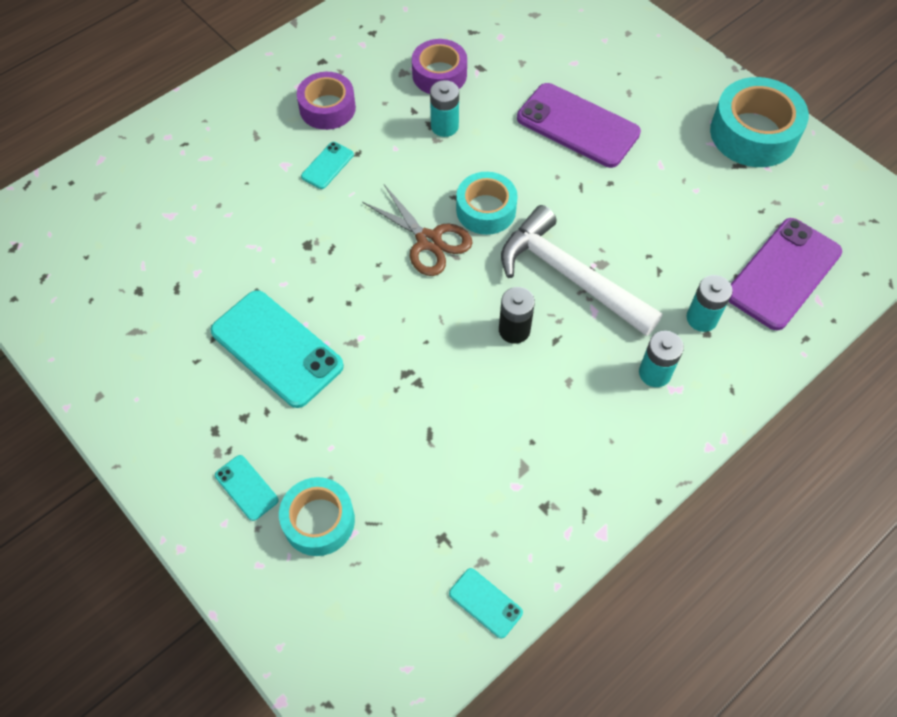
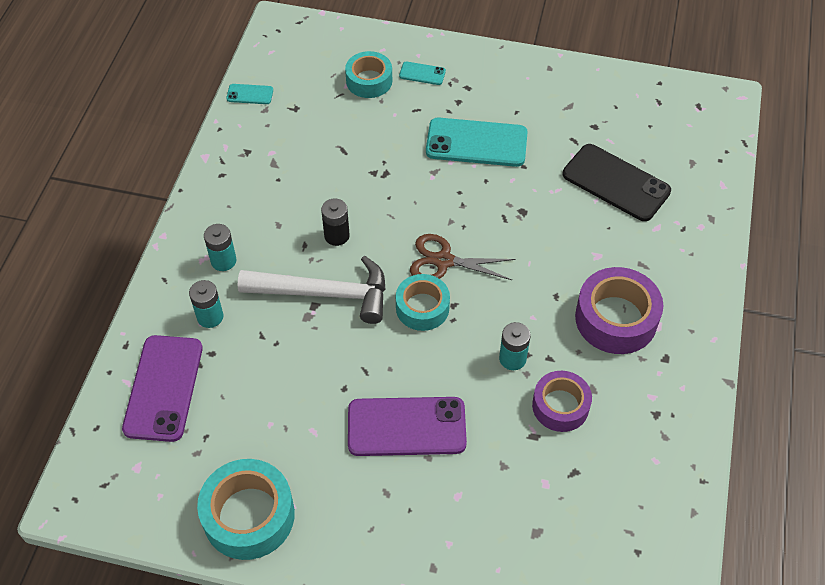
camera: 145 degrees right, 5 degrees down
(190, 219) = (616, 183): none -> black phone
(327, 108) = (616, 318): purple tape -> purple tape, size x1.52
(327, 165) = (567, 273): turquoise phone -> none

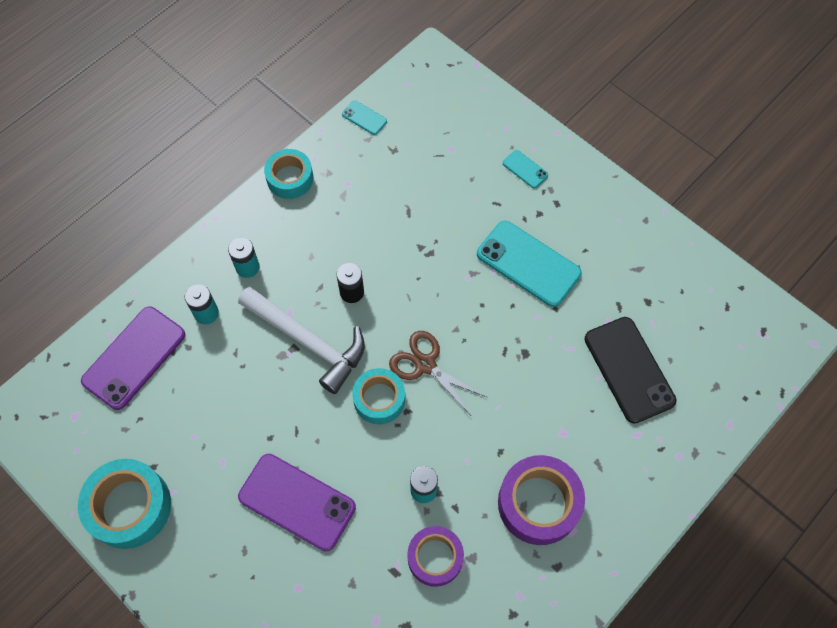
camera: 30 degrees right, 10 degrees up
(369, 81) = (473, 154): turquoise tape -> turquoise tape (290, 178)

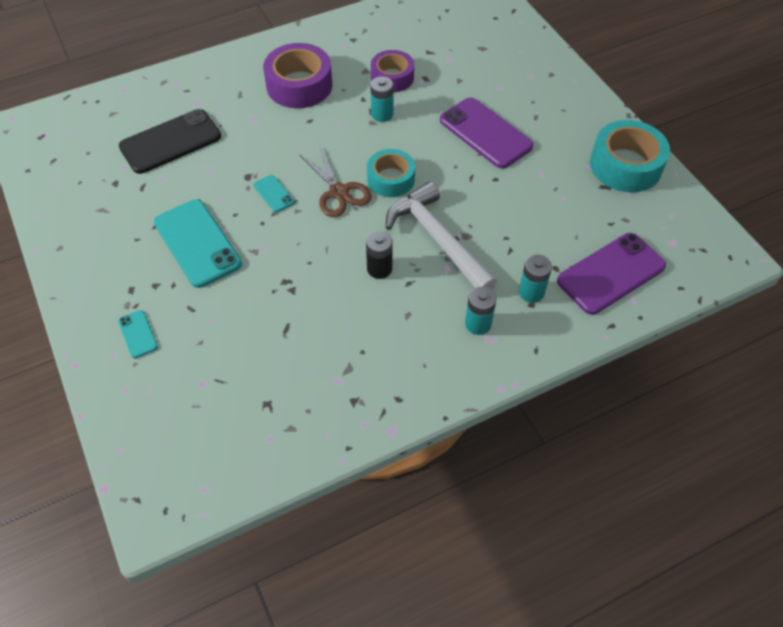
camera: 160 degrees left, 10 degrees down
(290, 178) = (401, 408): turquoise tape -> none
(364, 118) = (282, 458): turquoise phone -> turquoise phone (274, 193)
(629, 369) = (170, 142): black phone -> black phone turned 60 degrees clockwise

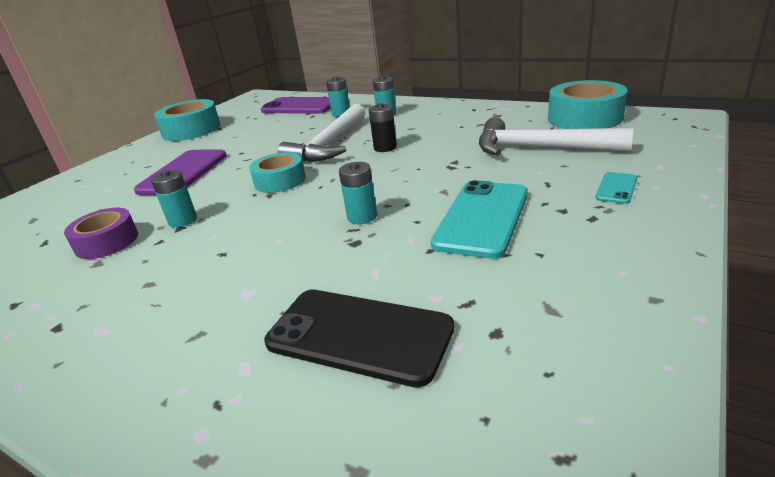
camera: 120 degrees left, 25 degrees down
(244, 356) = (539, 148): none -> white hammer
(256, 451) = (585, 118): none -> turquoise tape
(274, 193) = (362, 217): turquoise phone -> turquoise battery
(299, 85) = (149, 294): purple tape -> none
(338, 192) = (322, 192): brown scissors -> none

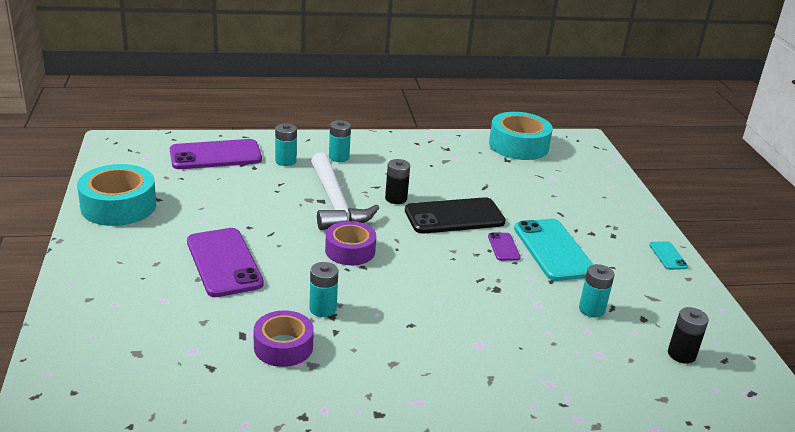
camera: 45 degrees left, 0 degrees up
(280, 181) = (350, 251): turquoise tape -> purple tape
(359, 335) = (583, 344): black phone -> black phone (454, 217)
(362, 217) = (472, 268): turquoise battery -> turquoise battery (591, 309)
(426, 204) = (503, 247): none -> purple phone
(488, 411) = (681, 354): none -> black battery
(539, 148) = (520, 181): white hammer -> none
(616, 188) = (603, 210): turquoise phone -> turquoise phone (668, 256)

